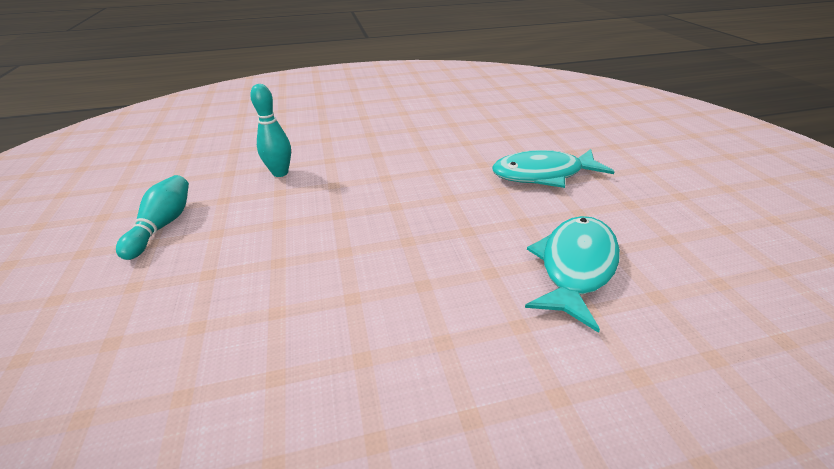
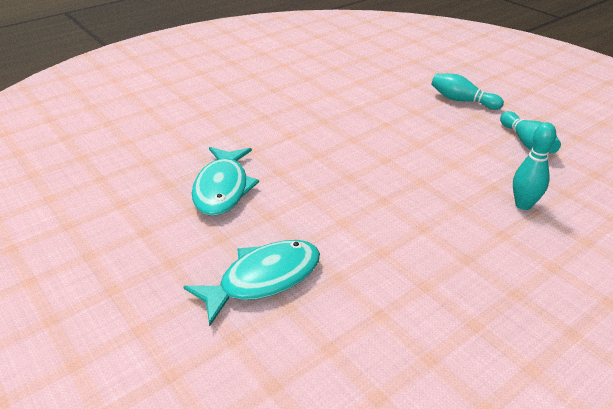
camera: 155 degrees right, 0 degrees up
(95, 327) = (462, 101): none -> turquoise bowling pin

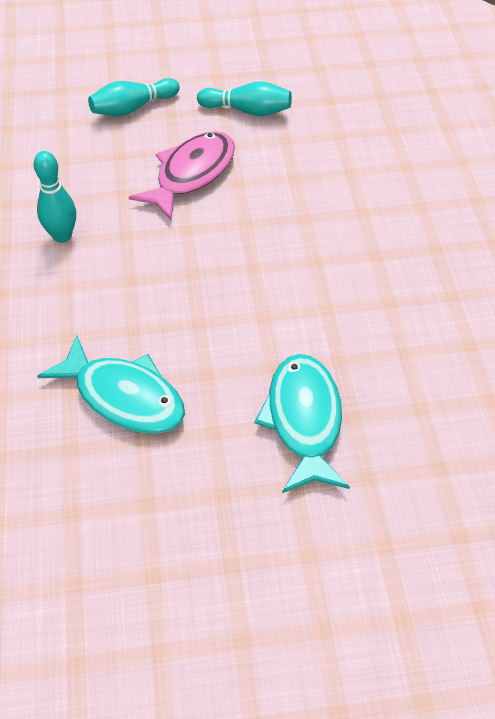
camera: 60 degrees left, 15 degrees up
(435, 143) = (191, 174): none -> pink fish
(523, 205) = (334, 173): turquoise bowling pin -> turquoise bowling pin (62, 236)

